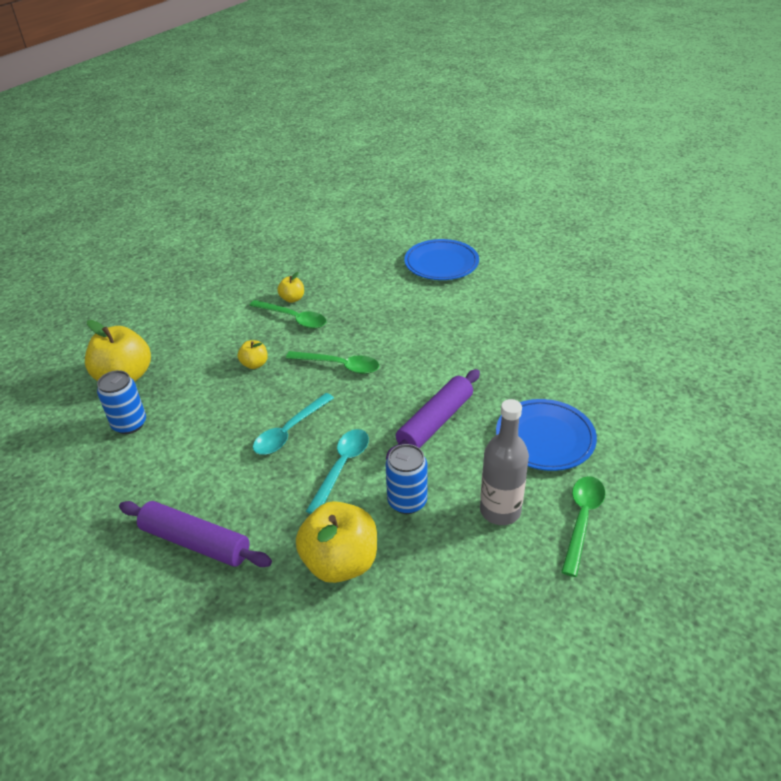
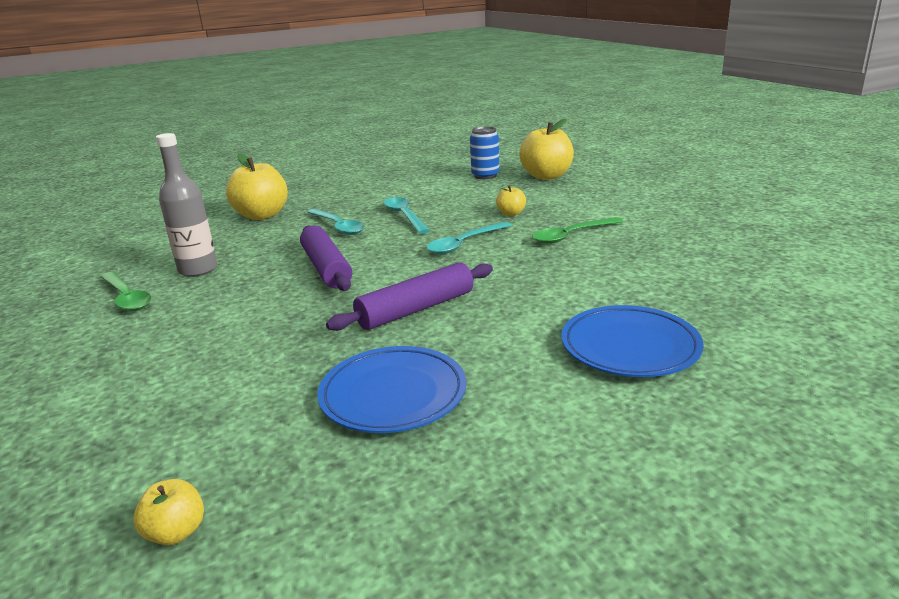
camera: 120 degrees right, 15 degrees down
(195, 542) = (347, 185): purple rolling pin -> purple rolling pin (416, 309)
(292, 299) = (614, 240): yellow apple -> yellow apple (176, 532)
(339, 366) = (464, 244): green spoon -> turquoise spoon
(407, 501) = (268, 241): blue can -> none
(545, 438) = (221, 312): blue plate -> blue plate (393, 394)

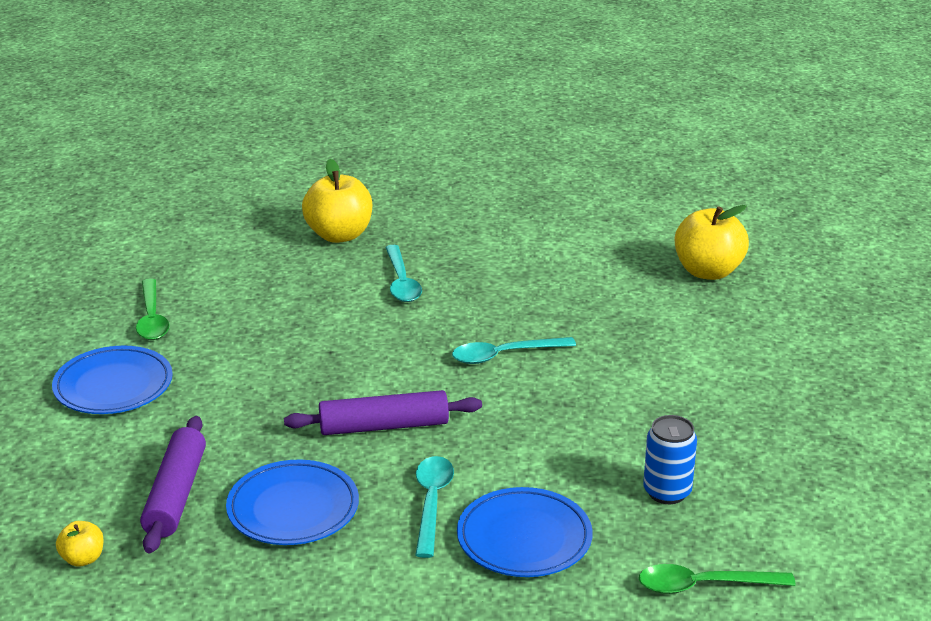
camera: 25 degrees right, 5 degrees up
(115, 355) = (113, 386): none -> blue plate
(198, 269) = (231, 301): grey bottle -> none
(326, 268) = (346, 342): purple rolling pin -> purple rolling pin (176, 494)
(404, 216) = (482, 289): turquoise spoon -> turquoise spoon (432, 503)
(485, 176) = (636, 245): blue can -> blue can (667, 492)
(511, 214) = (598, 325): yellow apple -> none
(571, 236) = (626, 383): green spoon -> green spoon (704, 585)

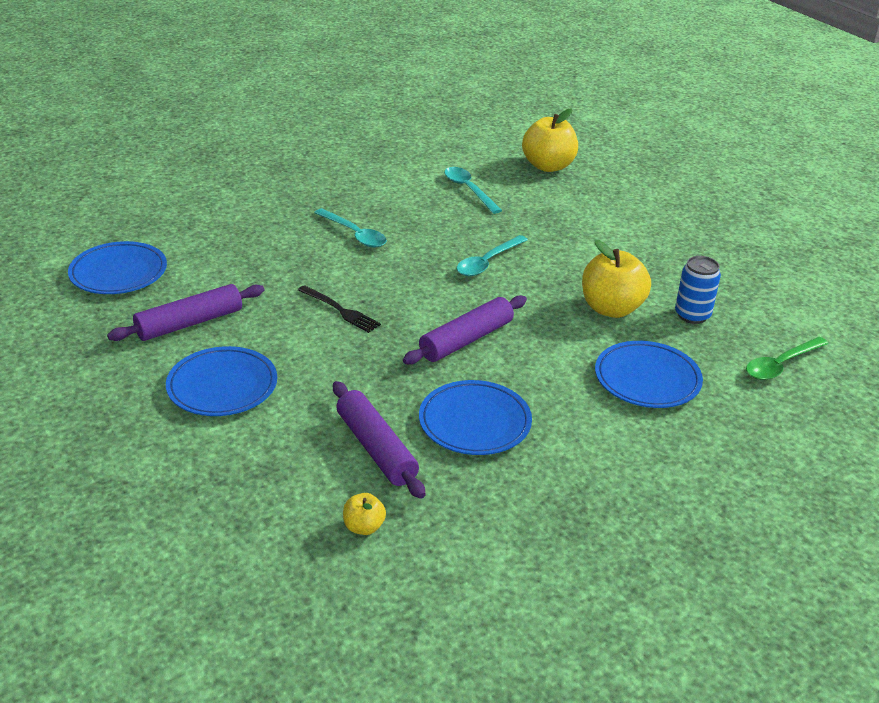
camera: 35 degrees left, 5 degrees up
(146, 251) = (118, 273): none -> blue plate
(152, 318) = (190, 323): green spoon -> purple rolling pin
(298, 353) = (341, 310): none -> black fork
(339, 235) = (265, 214): yellow apple -> yellow apple (611, 309)
(432, 503) = (562, 380): turquoise spoon -> turquoise spoon (468, 190)

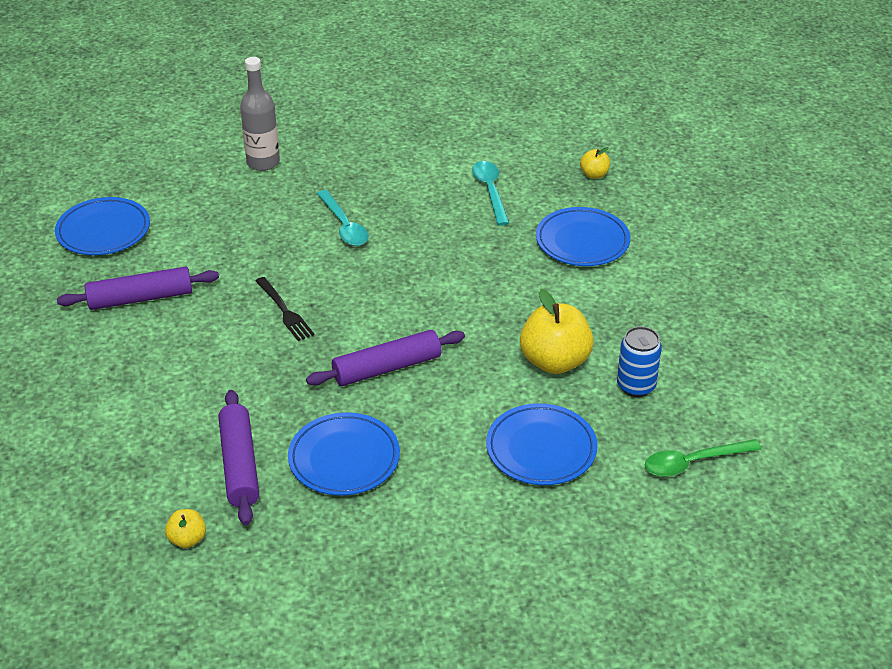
camera: 20 degrees right, 5 degrees up
(222, 386) = (137, 371): blue plate -> blue plate (582, 241)
(247, 196) = (263, 162): none -> grey bottle
(487, 262) = (459, 283): turquoise spoon -> none
(548, 166) = (594, 175): yellow apple -> yellow apple, size x0.49

